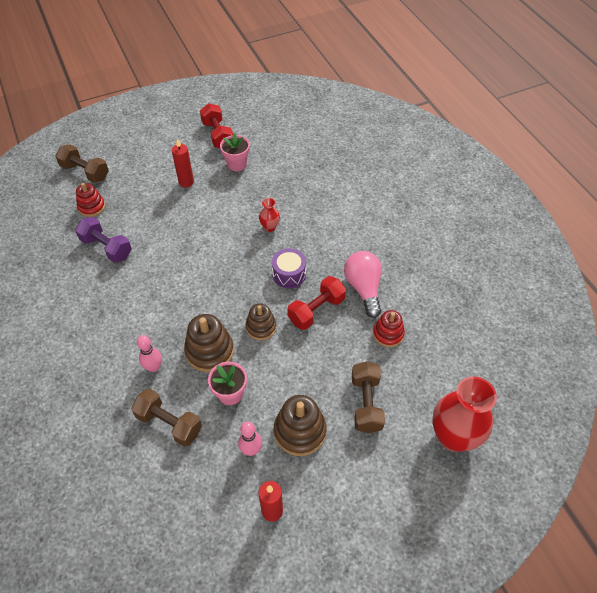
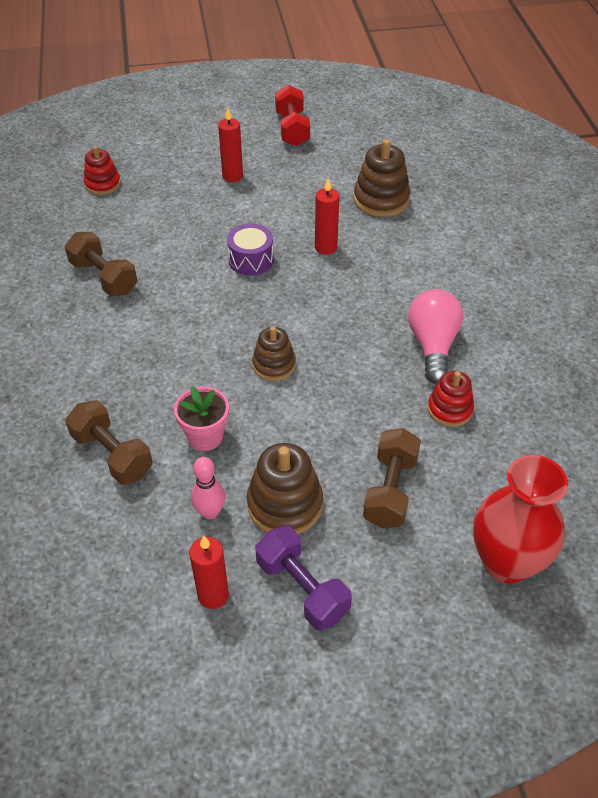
camera: 15 degrees right, 5 degrees down
(85, 172) = (108, 144): brown dumbbell -> brown dumbbell (104, 277)
(106, 248) = (105, 233): purple dumbbell -> purple dumbbell (302, 588)
(153, 367) = (116, 383): pink bowling pin -> none
(209, 351) = (195, 379): brown stacking toy -> brown stacking toy (381, 199)
(237, 164) = (306, 167): pink flower pot -> none
(270, 227) = (325, 247): red vase -> red candle
(289, 274) = (333, 308): purple drum -> purple drum (251, 260)
(316, 310) = (357, 359): red dumbbell -> none

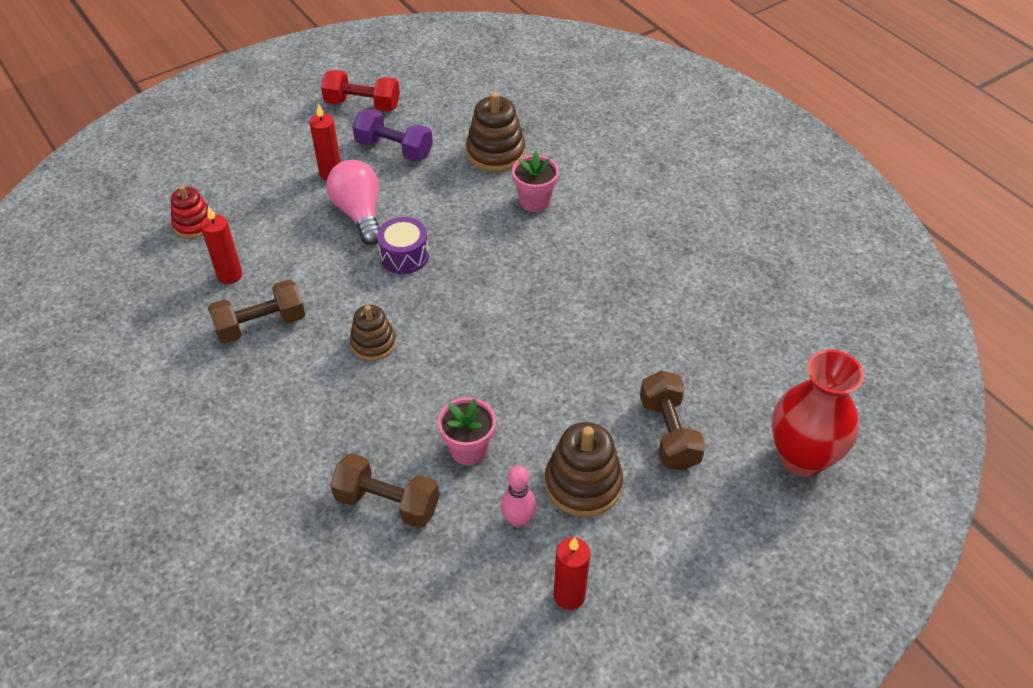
camera: 25 degrees left, 0 degrees up
(104, 277) = (261, 325): brown dumbbell -> brown dumbbell turned 45 degrees counterclockwise
(274, 365) = (491, 354): brown stacking toy -> brown stacking toy (373, 343)
(292, 129) = (362, 104): red dumbbell -> red dumbbell turned 45 degrees counterclockwise
(302, 588) = (645, 554): purple dumbbell -> purple dumbbell (394, 149)
(325, 247) = (471, 219): red candle -> red candle (230, 275)
(391, 250) = (534, 201): none -> pink flower pot
(433, 345) = (627, 283): pink light bulb -> pink light bulb (359, 214)
(450, 409) = (677, 338): red stacking toy -> none

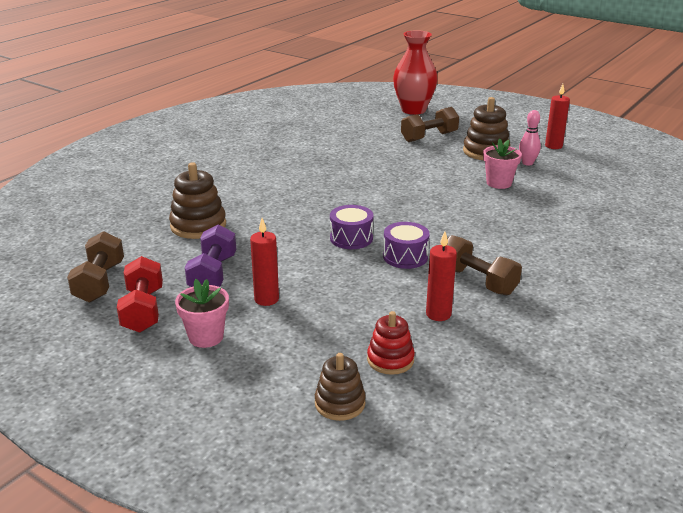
camera: 110 degrees left, 20 degrees down
(341, 286) = (405, 257): none -> purple drum
(359, 214) = (314, 270): pink light bulb -> none
(373, 343) = (449, 230): brown stacking toy -> brown stacking toy (340, 403)
(387, 502) = (562, 198): brown dumbbell -> brown dumbbell (99, 282)
(534, 201) = (253, 200): pink flower pot -> pink flower pot (206, 337)

